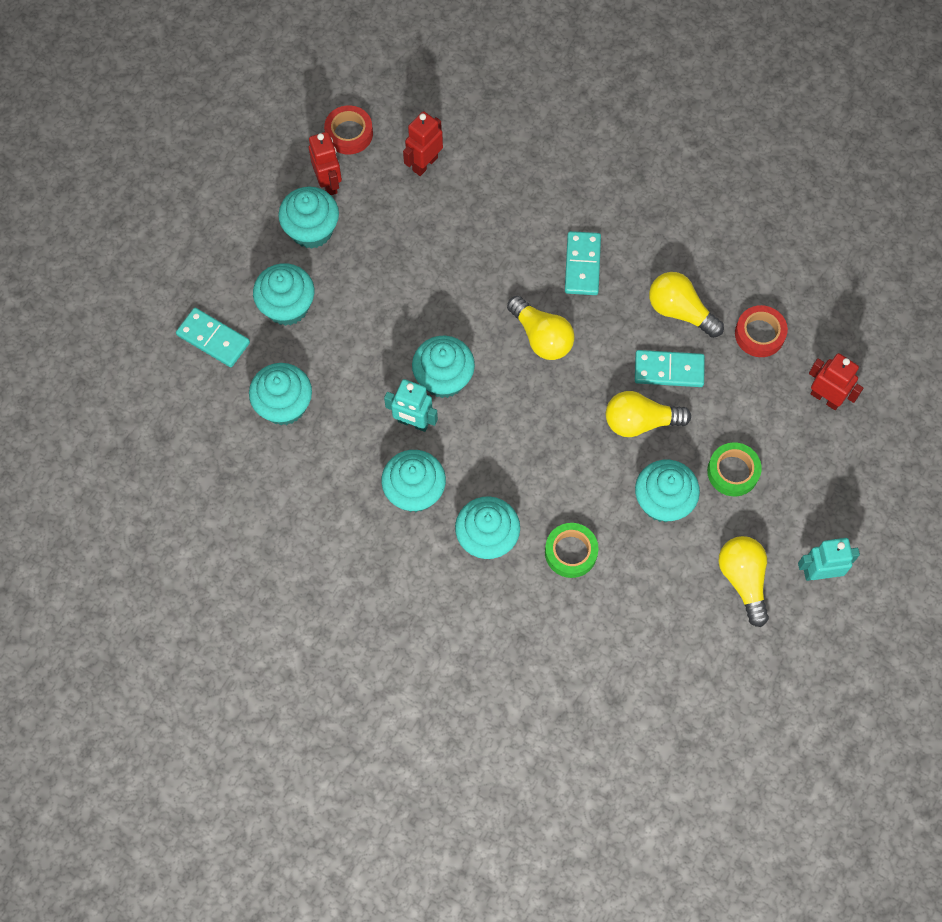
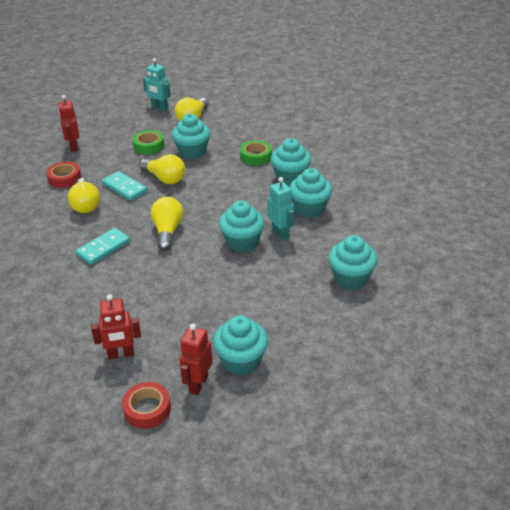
camera: 140 degrees left, 30 degrees down
(213, 339) = (370, 336): turquoise domino -> none
(287, 306) = (302, 326): turquoise cupcake -> none

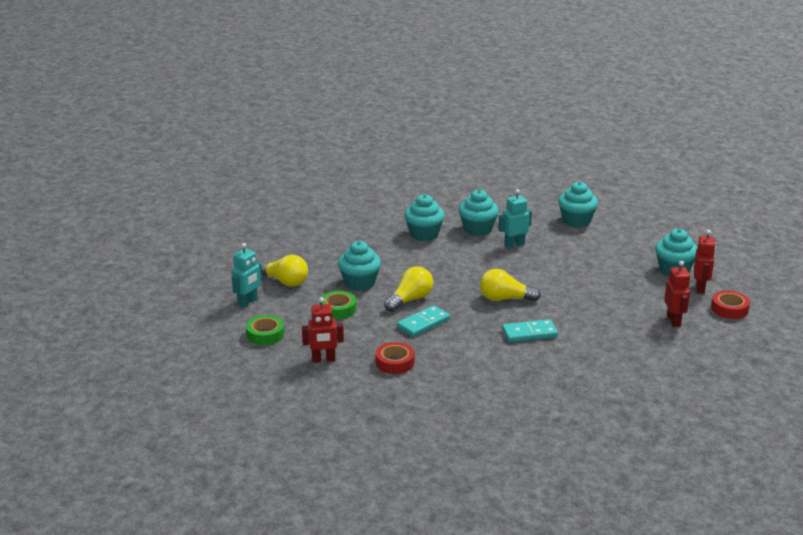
camera: 85 degrees left, 10 degrees down
(85, 204) = (451, 346): yellow light bulb -> none
(103, 248) = (529, 333): turquoise domino -> turquoise domino turned 60 degrees counterclockwise
(198, 384) = (700, 288): red robot -> red robot turned 105 degrees counterclockwise
(242, 242) = (525, 263): turquoise cupcake -> none
(256, 156) = (380, 249): green tape -> green tape (265, 334)

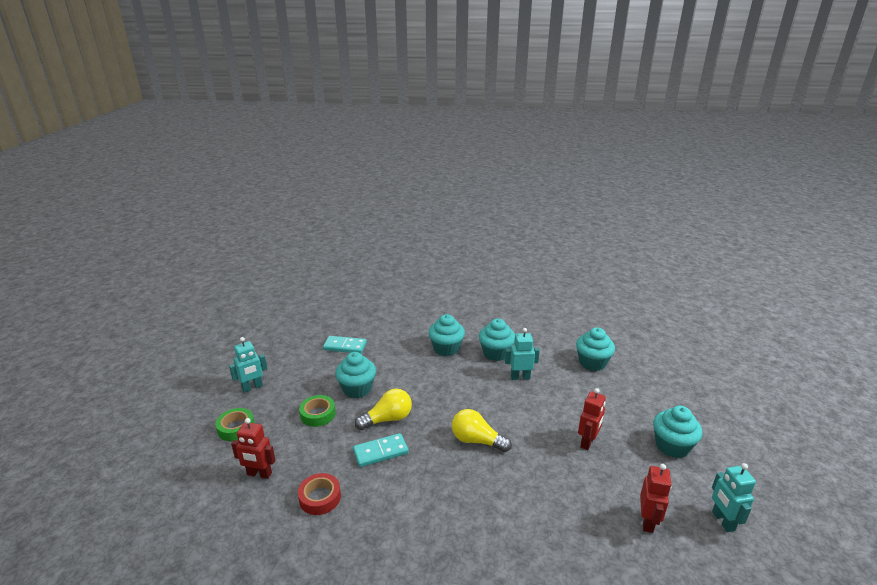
camera: 20 degrees right, 0 degrees up
(285, 281) = (298, 372): yellow light bulb -> none
(529, 333) = (477, 495): turquoise domino -> turquoise domino (345, 346)
(700, 288) = (695, 479): red robot -> red robot (587, 442)
(729, 309) = (722, 521): red tape -> turquoise robot

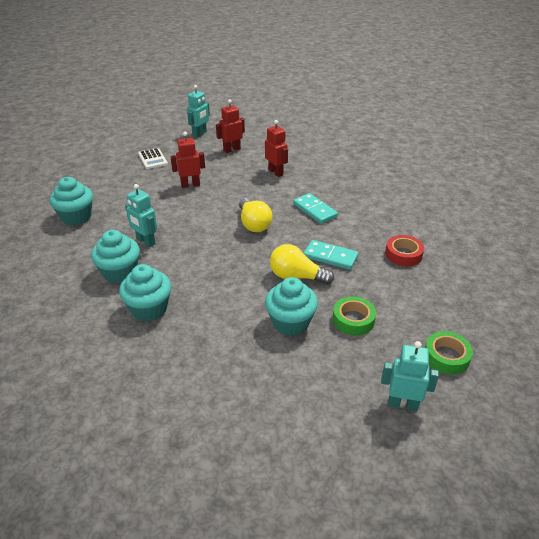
camera: 135 degrees left, 10 degrees up
(259, 474) = (443, 297): red robot -> red robot (276, 172)
(345, 346) = (241, 393): turquoise domino -> turquoise domino (315, 210)
(672, 446) = (152, 159): turquoise cupcake -> white calculator

